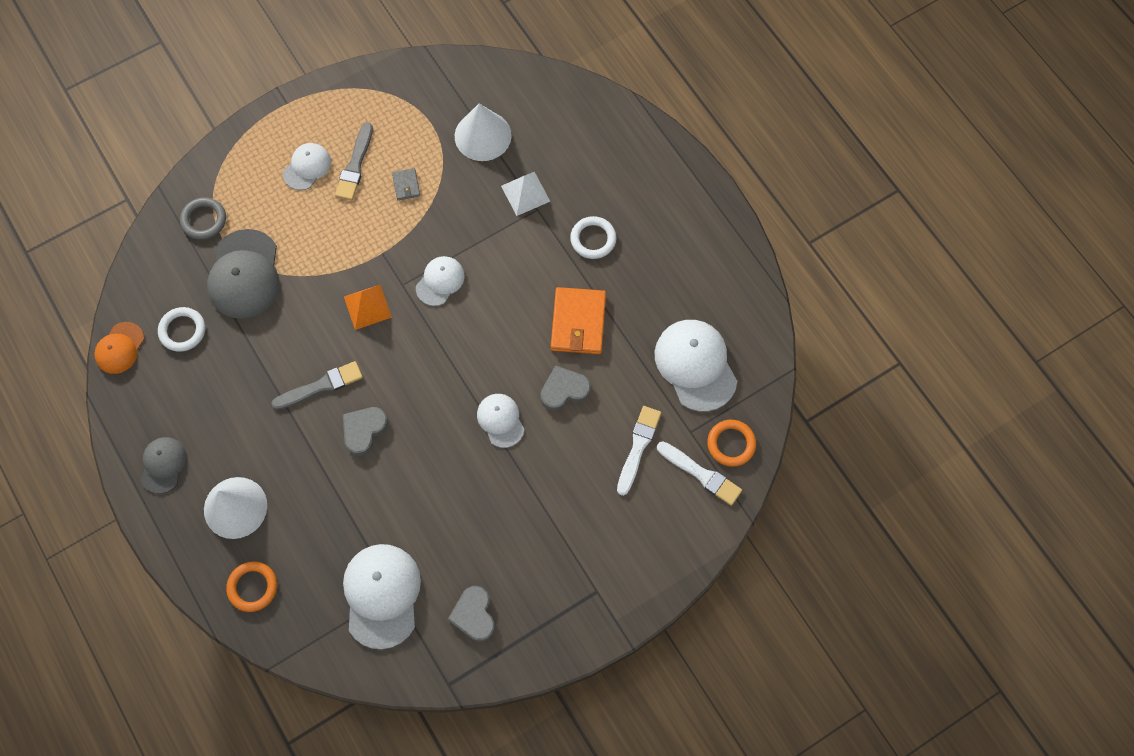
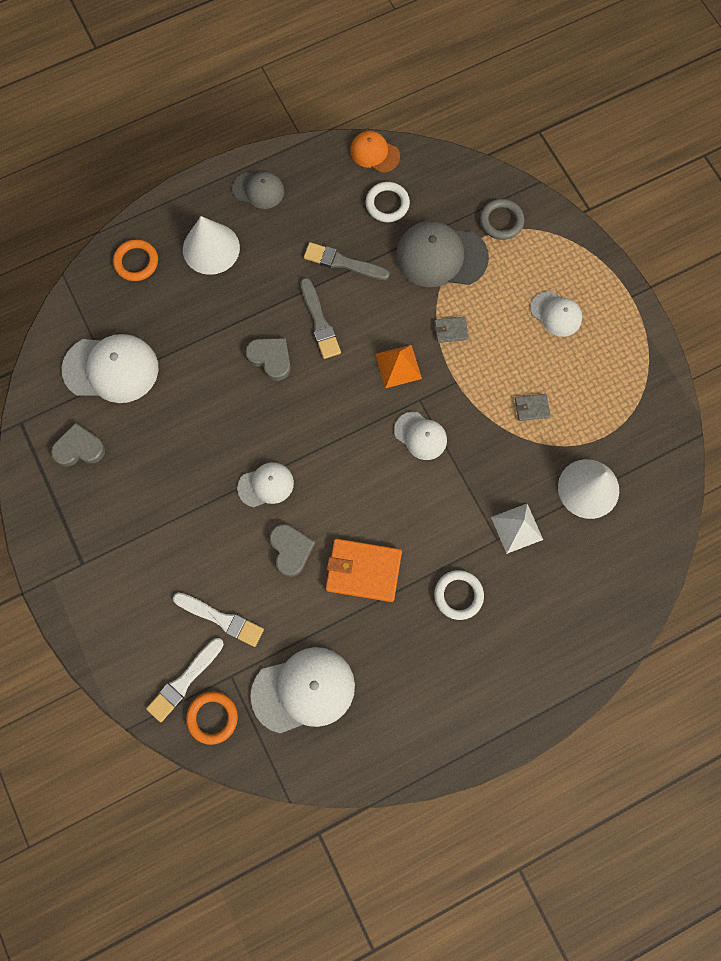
camera: 95 degrees right, 5 degrees up
(327, 260) = (451, 330): none -> grey wallet
(355, 165) = (556, 359): grey brush -> grey brush (343, 262)

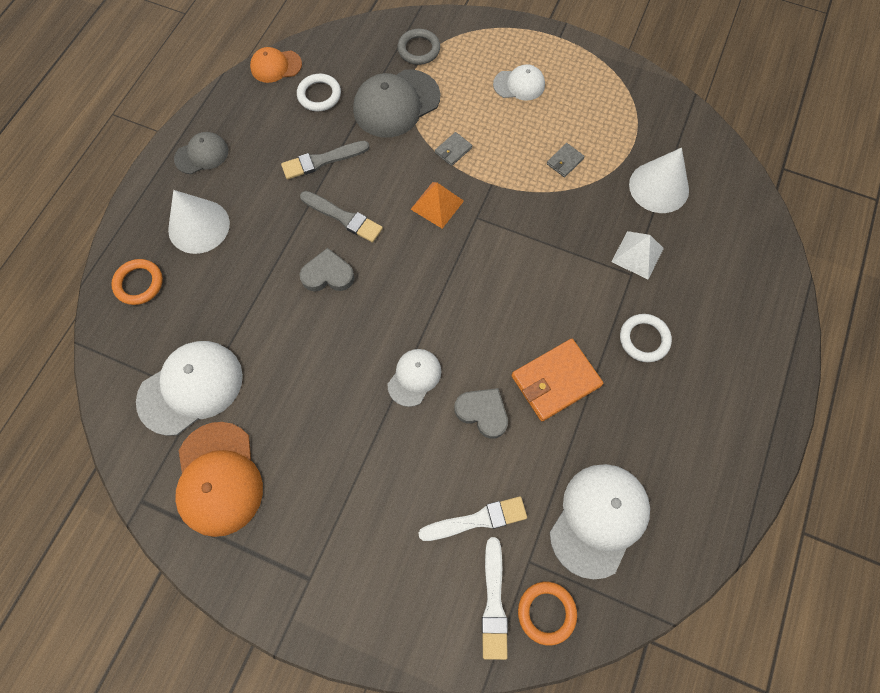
camera: 40 degrees left, 5 degrees down
(79, 448) = (219, 479): grey heart -> orange cap
(420, 436) = (502, 243): white cap -> none

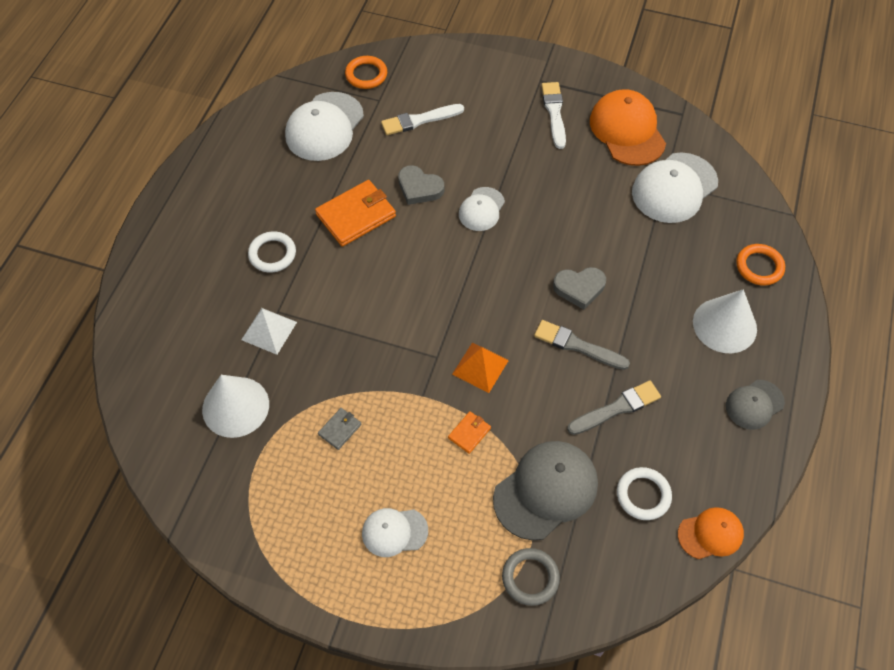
camera: 175 degrees right, 10 degrees down
(453, 150) = (469, 433): grey wallet -> orange wallet
(494, 602) = (404, 77): white brush -> white brush (554, 113)

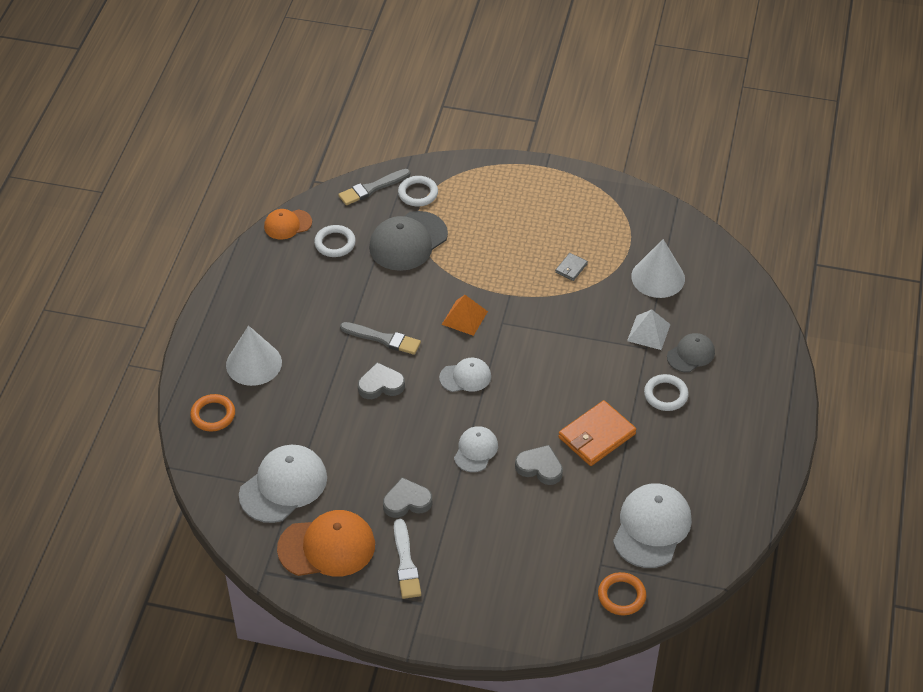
camera: 175 degrees right, 10 degrees down
(394, 532) = (517, 211): white cap -> white cap (465, 377)
(419, 120) = (552, 543): white brush -> none
(469, 433) = (469, 272): orange wallet -> none
(530, 577) = (418, 193): grey ring -> white ring
(552, 165) = (407, 501): none -> grey heart
(616, 408) = (352, 296): grey brush -> grey brush (372, 188)
(627, 131) = (327, 547): orange cap -> orange cap turned 75 degrees counterclockwise
(754, 404) = (239, 306): grey cap -> grey cap (691, 354)

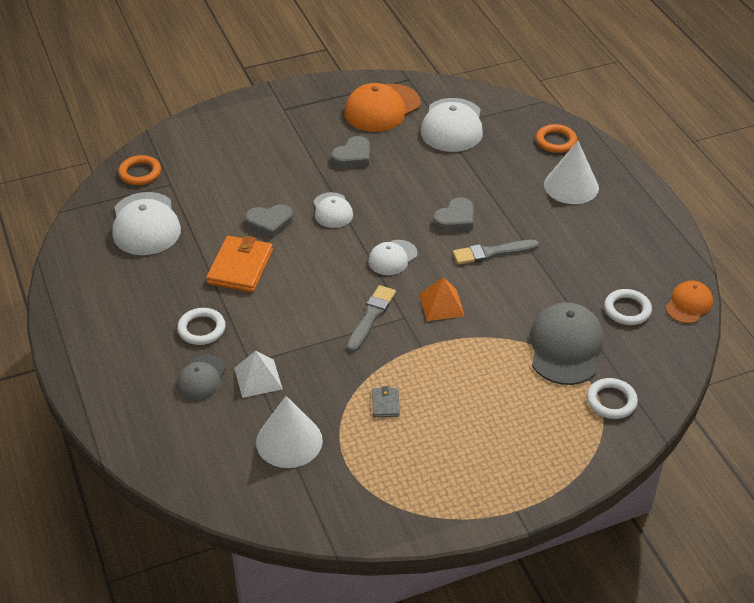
camera: 145 degrees right, 5 degrees down
(372, 188) = (659, 382): grey brush -> grey brush (371, 317)
(406, 563) = (317, 123): white brush -> none

